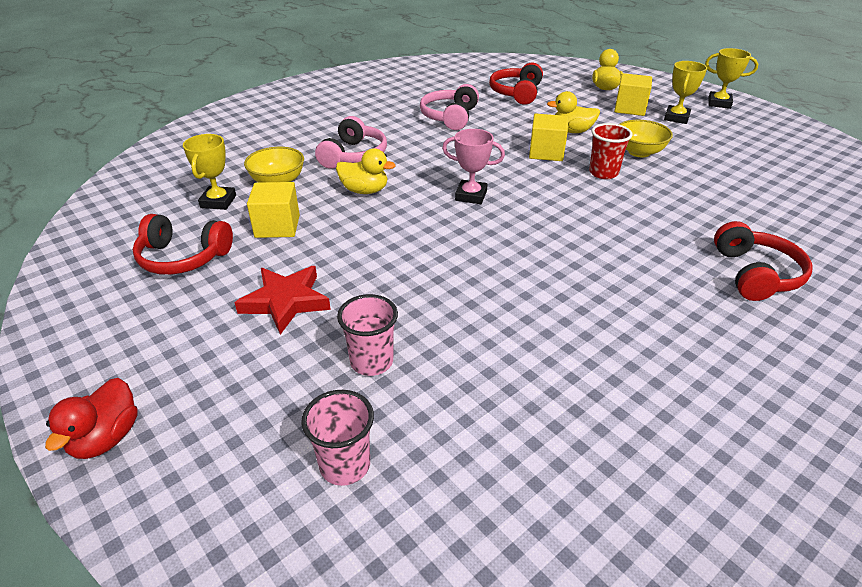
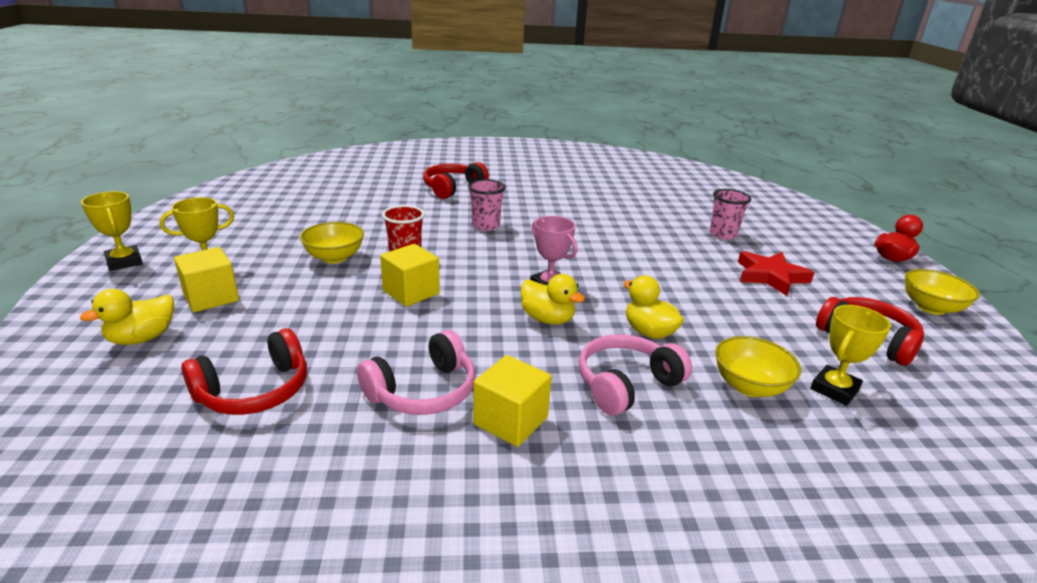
camera: 145 degrees left, 10 degrees down
(94, 336) = (931, 308): none -> yellow bowl
(277, 226) = (764, 332): yellow cube -> yellow cube (510, 420)
(345, 465) = (756, 214): pink cup -> pink cup (486, 225)
(572, 131) = (335, 301): yellow duck -> yellow duck (547, 319)

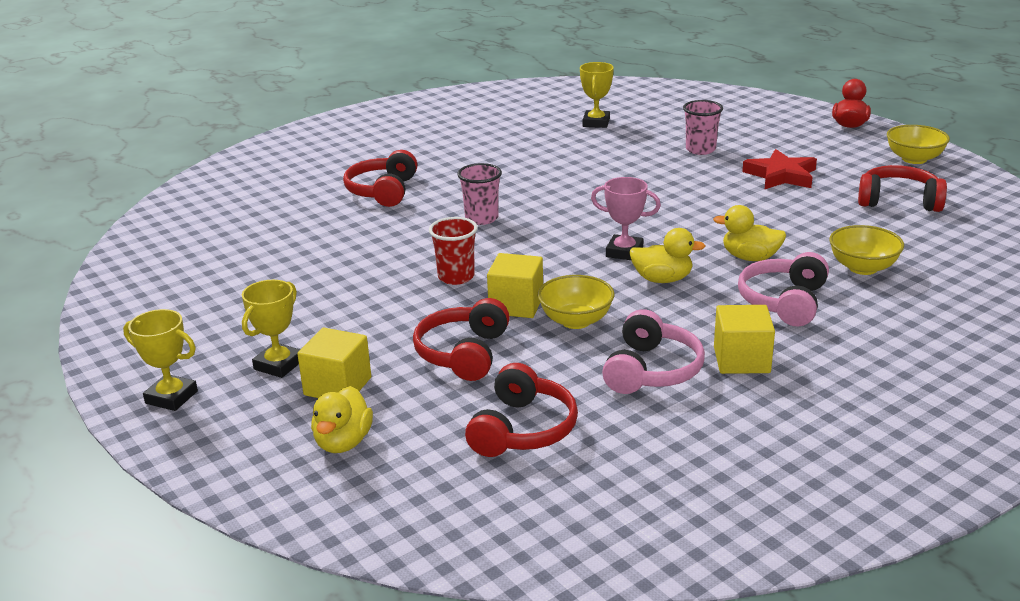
camera: 30 degrees left, 0 degrees up
(319, 311) = (463, 353): none -> red headphones
(334, 257) = (389, 305): yellow bowl -> yellow bowl (576, 321)
(834, 389) = (915, 247): yellow trophy -> yellow trophy (596, 123)

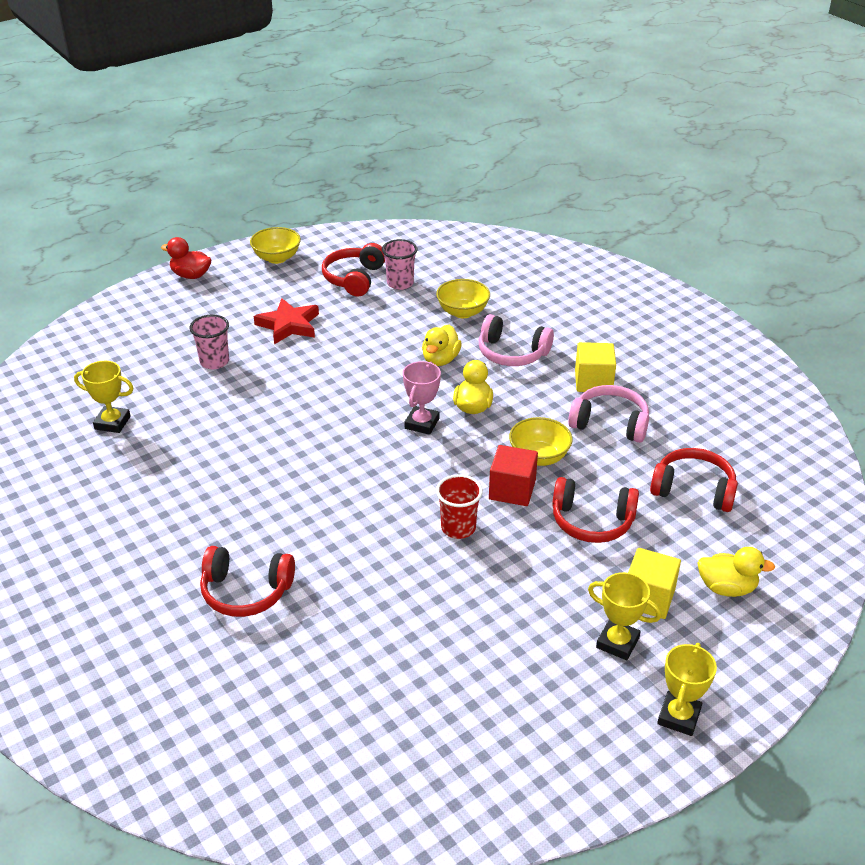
camera: 90 degrees left, 10 degrees up
(481, 218) = (335, 511): pink cup -> pink cup (400, 283)
(516, 305) = (512, 490): yellow cube -> red cube

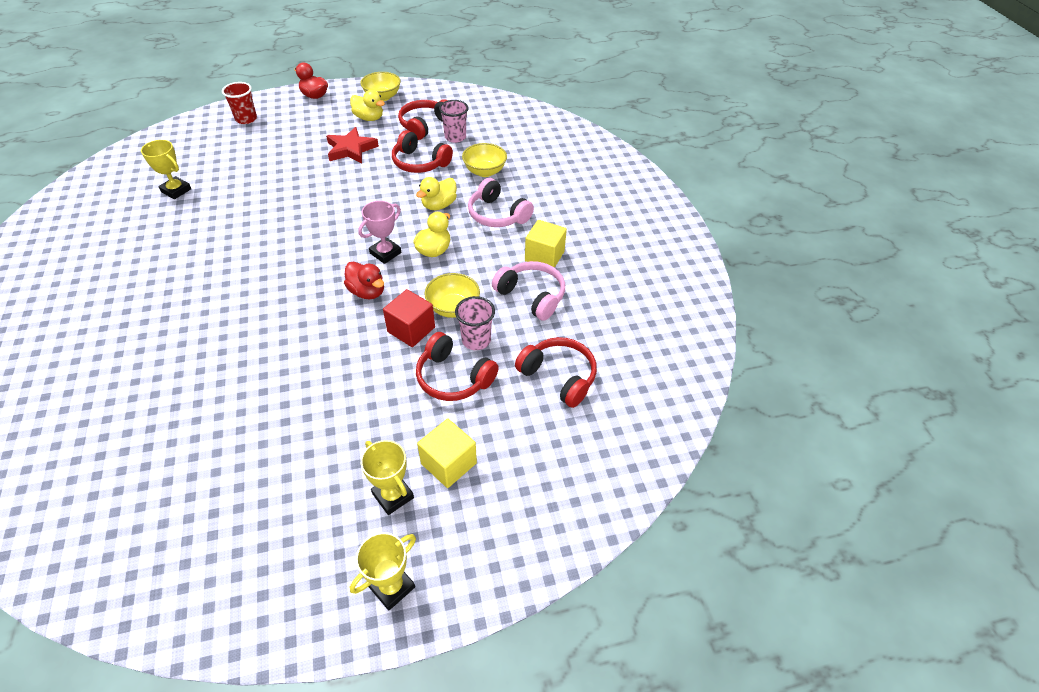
camera: 20 degrees right, 10 degrees up
(214, 362) = (278, 163): pink cup -> pink cup (476, 340)
(246, 592) = (156, 350): red headphones -> red headphones (420, 163)
(434, 467) = (367, 292): none -> red duck
(458, 528) = (346, 348): red cup -> red cup (246, 119)
(726, 588) = (522, 478): yellow duck -> yellow duck (369, 118)

